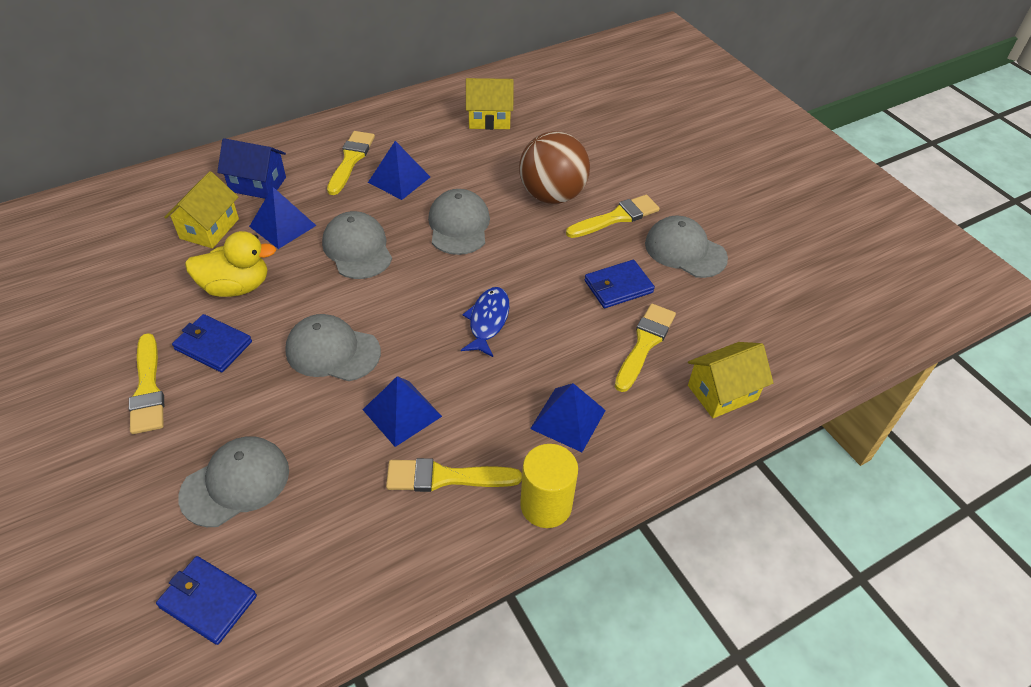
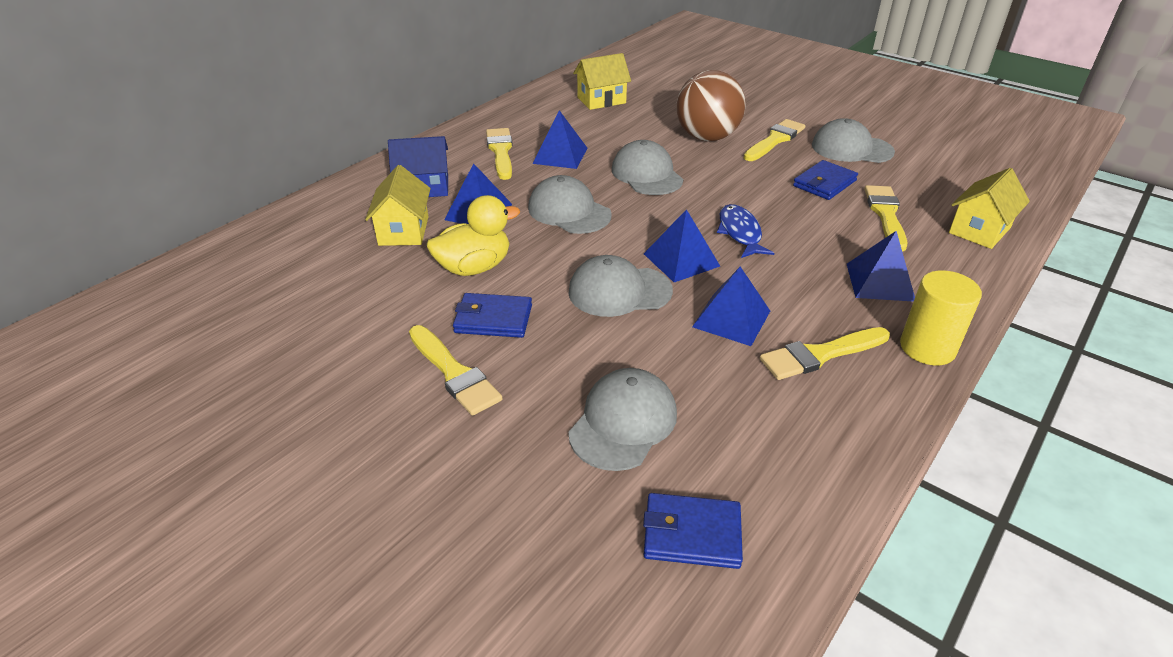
camera: 20 degrees left, 10 degrees down
(411, 334) = (681, 260): none -> blue pyramid

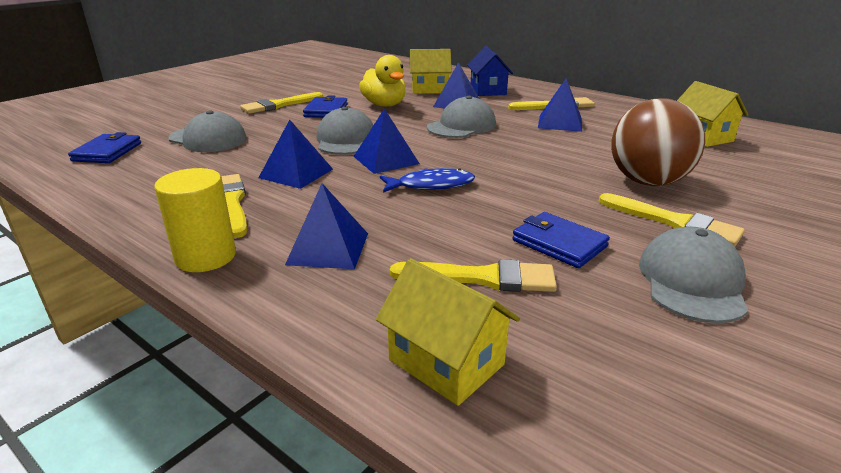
camera: 90 degrees right, 10 degrees down
(646, 174) = (538, 152): grey cap -> none

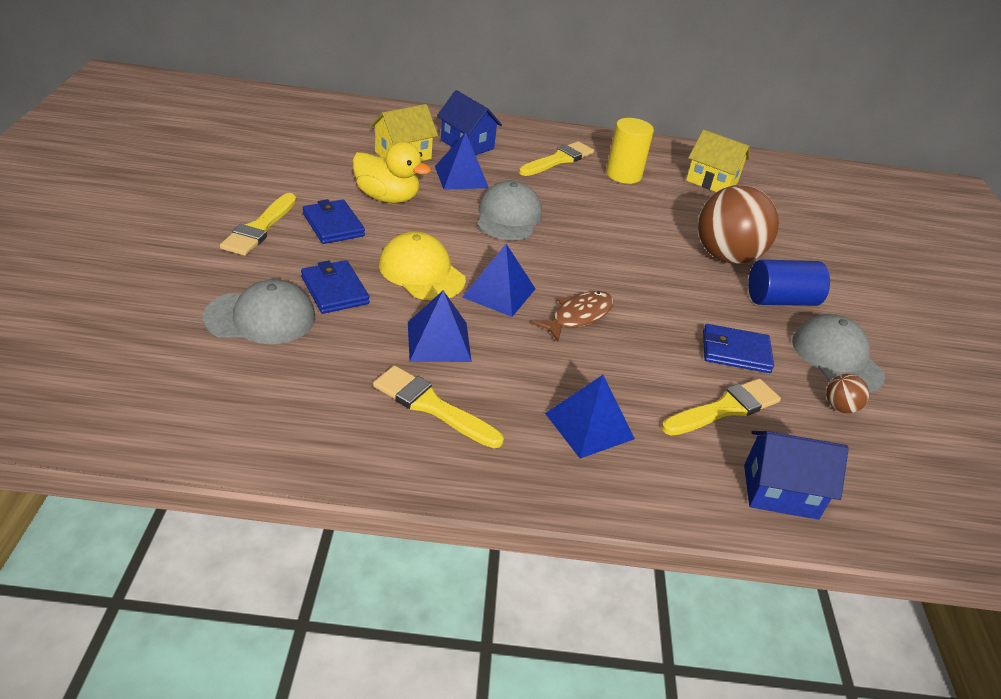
camera: 40 degrees left, 10 degrees up
(107, 152) = (161, 381): blue wallet -> blue wallet (334, 290)
(206, 257) = (505, 479): yellow cylinder -> yellow cylinder (623, 175)
(346, 140) = (421, 272): grey cap -> yellow cap
(431, 185) = (578, 316): blue fish -> brown fish
(446, 362) = (780, 491): yellow house -> blue house
(560, 123) = (589, 188): blue pyramid -> none
(636, 321) = (840, 407): none -> brown ball
(674, 222) = (780, 300): yellow brush -> blue cylinder

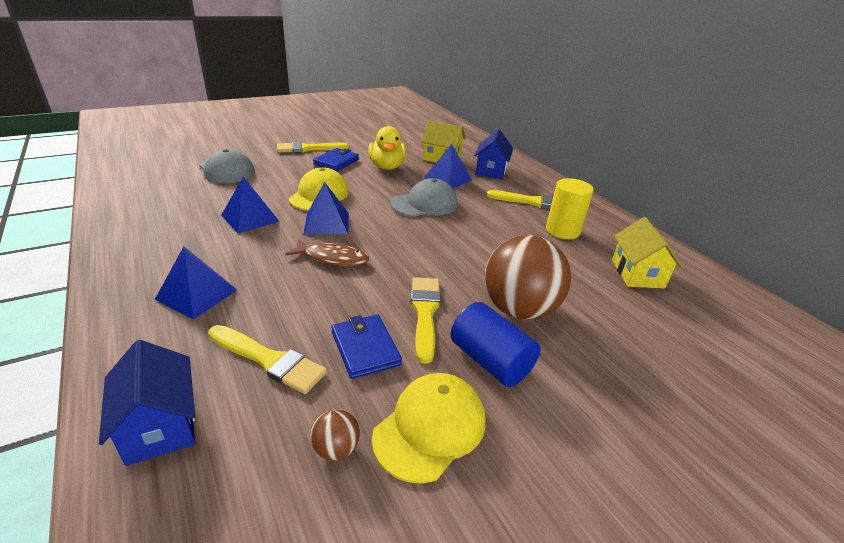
camera: 60 degrees right, 5 degrees down
(334, 290) = (271, 179): blue wallet -> none
(432, 406) = (180, 233): yellow brush -> yellow brush (425, 313)
(836, 358) = (430, 428): grey cap -> yellow cap

